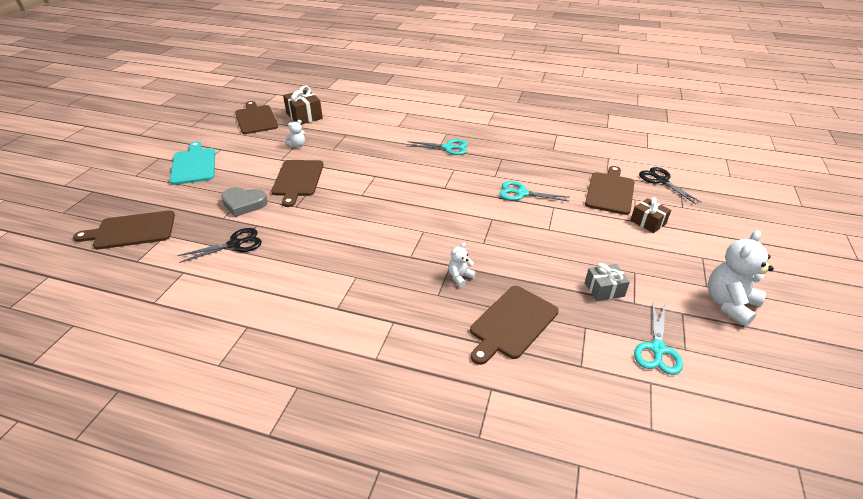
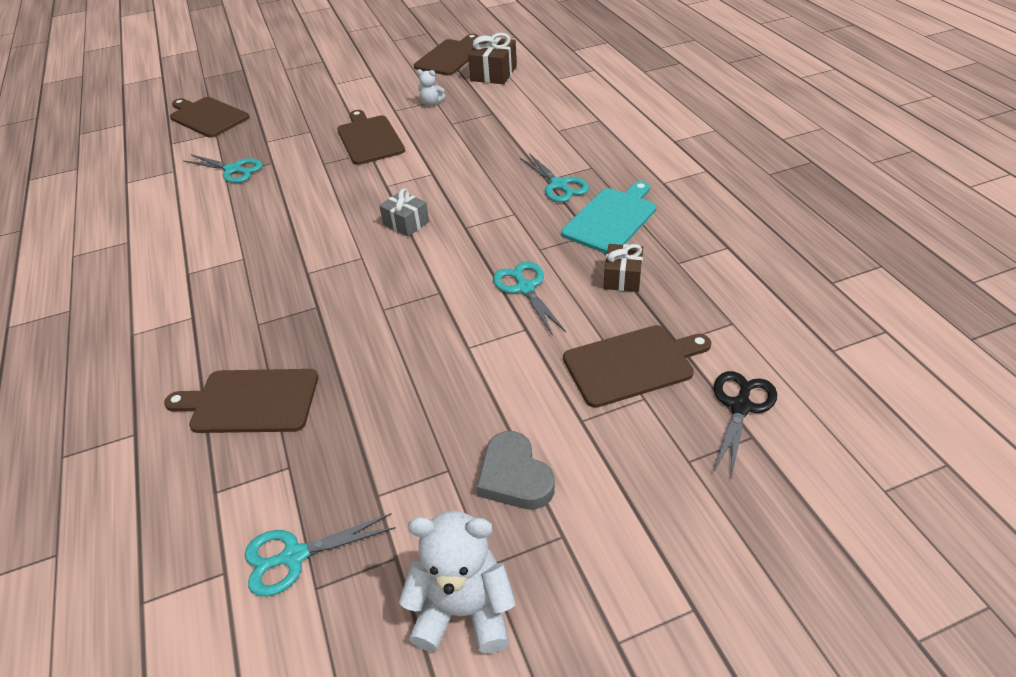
camera: 55 degrees right, 5 degrees up
(194, 165) = (331, 80): turquoise cutting board -> turquoise cutting board (611, 219)
(235, 244) = (233, 170): black scissors -> turquoise scissors
(244, 204) = (297, 138): grey heart -> grey heart (514, 476)
(297, 180) = (369, 138): brown cutting board -> brown cutting board turned 105 degrees clockwise
(460, 277) = (301, 324): white teddy bear -> none
(604, 289) = (380, 454): grey gift -> grey gift (406, 223)
(648, 222) = (593, 436): brown gift -> brown gift (622, 277)

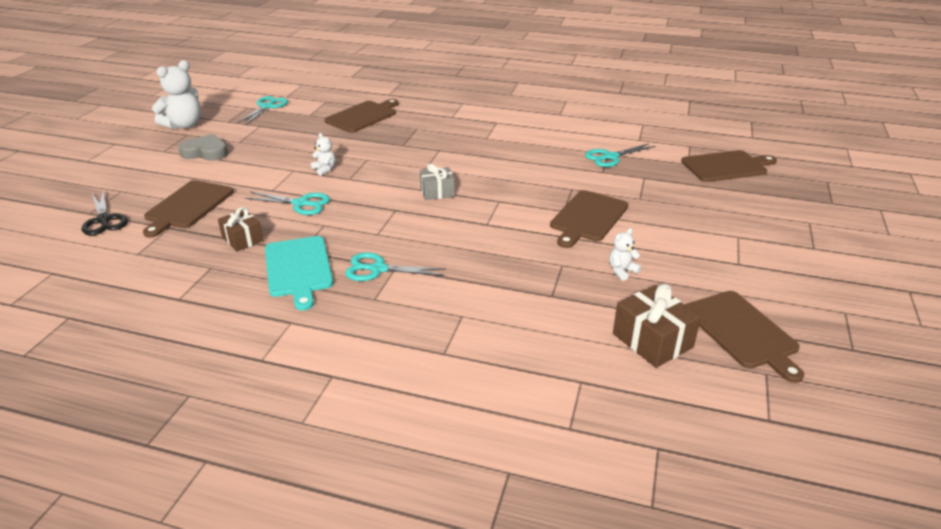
camera: 125 degrees right, 10 degrees down
(369, 138) = (588, 218): brown cutting board -> brown cutting board turned 105 degrees clockwise
(439, 324) = (324, 169): none -> white teddy bear

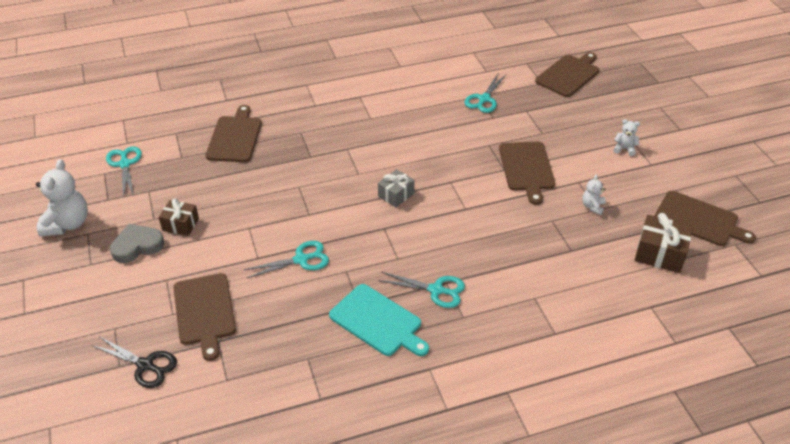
camera: 35 degrees left, 10 degrees up
(242, 239) = (298, 319): brown gift -> brown gift (180, 224)
(324, 169) = (276, 214): white teddy bear -> white teddy bear (624, 149)
(378, 269) = (436, 290): turquoise scissors -> turquoise scissors turned 135 degrees counterclockwise

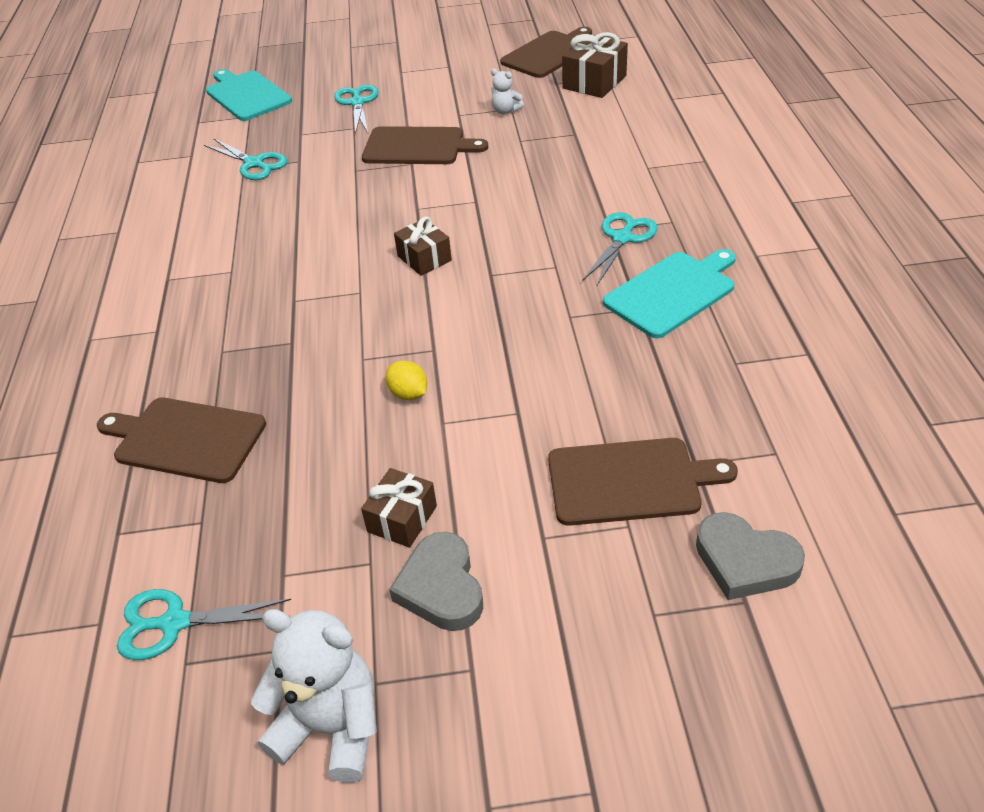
camera: 75 degrees left, 0 degrees up
(145, 365) = (745, 561): black scissors -> grey heart
(271, 210) = (408, 394): none -> yellow lemon
(301, 260) = (535, 362): turquoise scissors -> turquoise scissors (357, 103)
(396, 195) = (424, 258): grey gift -> brown gift
(569, 75) = (247, 95): brown cutting board -> turquoise cutting board
(624, 149) = (413, 78): white teddy bear -> none

